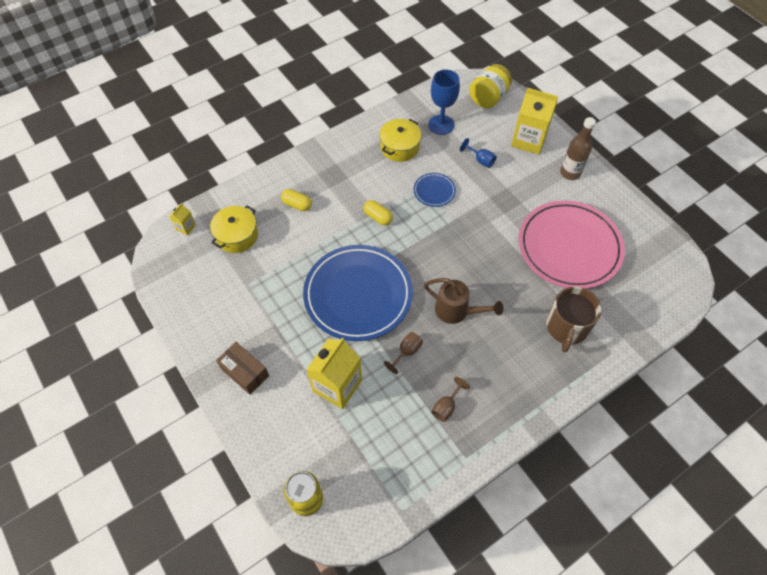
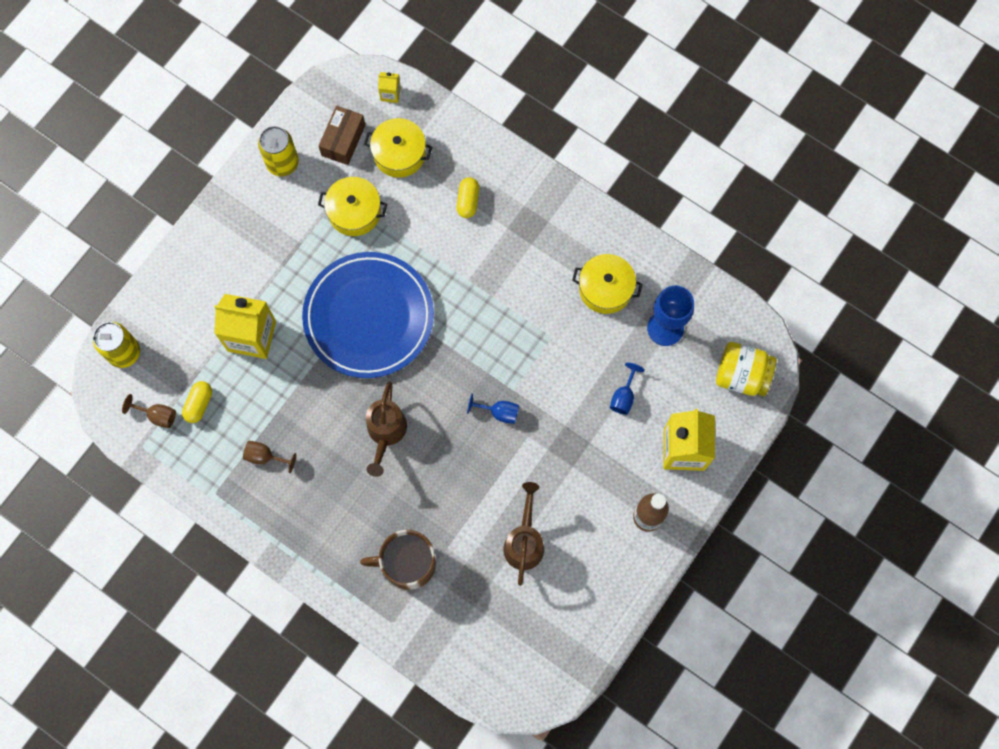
camera: 70 degrees right, 15 degrees up
(199, 317) = (282, 163): none -> yellow can
(245, 372) = (236, 237): brown box -> brown box (343, 140)
(267, 279) = (354, 212): none -> yellow pot
(378, 217) = (484, 300): yellow capsule -> yellow capsule (199, 404)
(406, 352) = (315, 394): brown goblet -> brown goblet (157, 415)
(434, 191) = (550, 354): blue plate -> none
(466, 234) = (499, 412): none -> blue goblet
(569, 247) = (524, 542): pink plate -> brown watering can

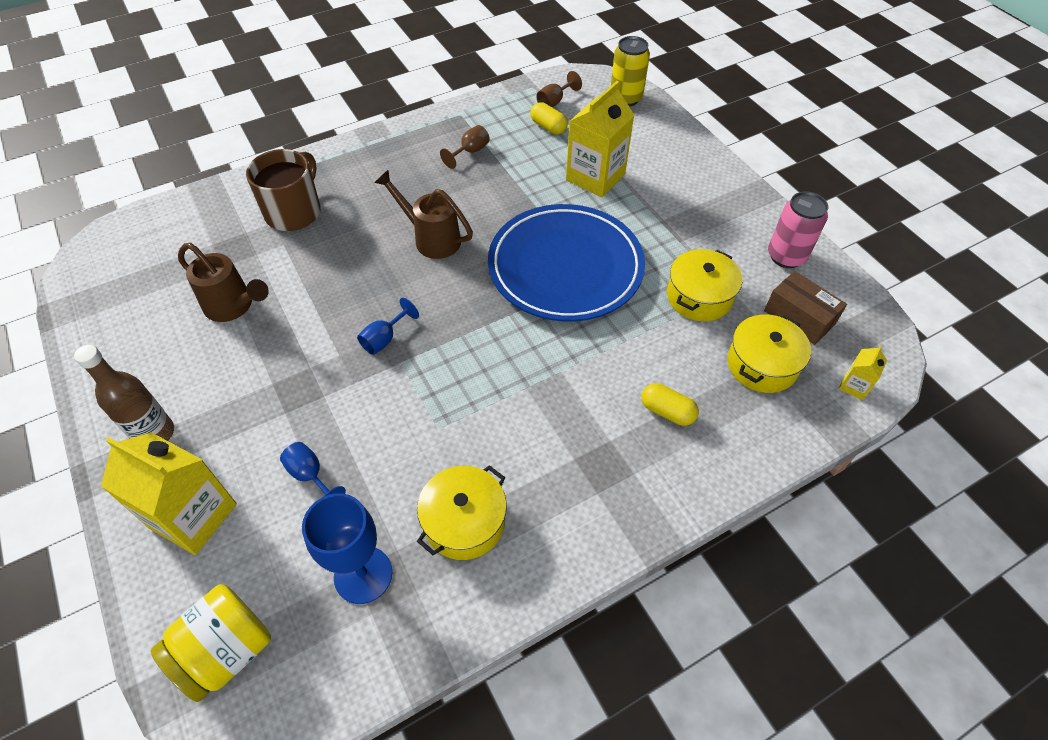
camera: 115 degrees right, 20 degrees down
(282, 163) = (786, 256): yellow can -> pink can

